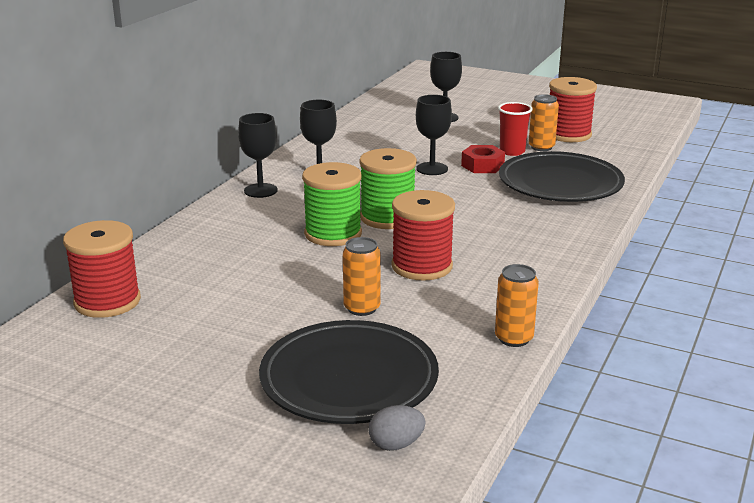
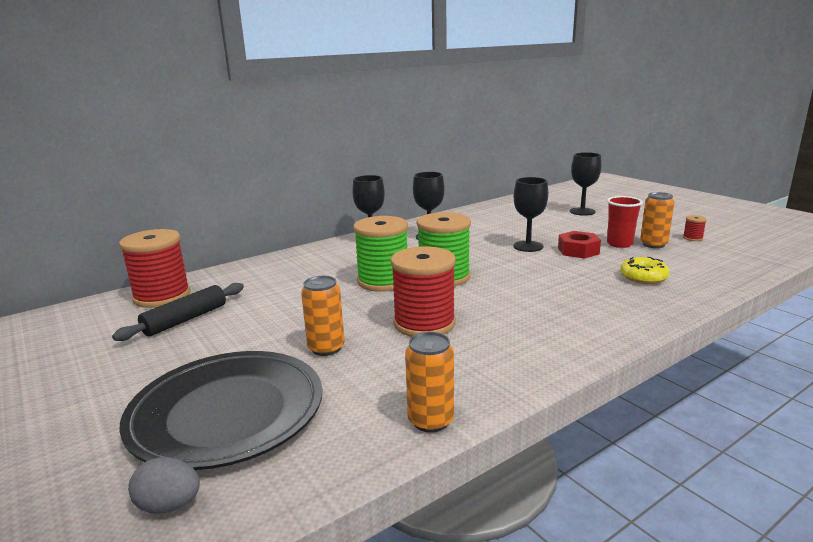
camera: 30 degrees right, 5 degrees down
(178, 317) = (185, 320): none -> black rolling pin
(560, 183) = (643, 277): black plate -> yellow donut
(568, 134) = (692, 238): red spool -> red spool, size x0.40

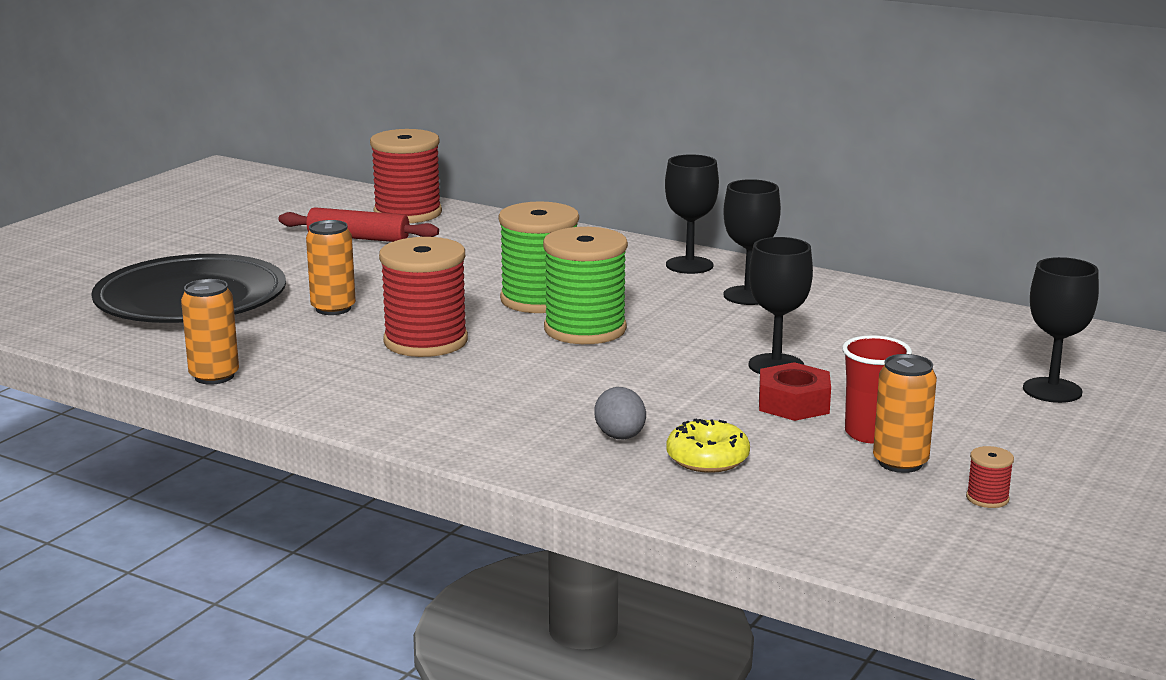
camera: 65 degrees right, 0 degrees up
(169, 505) = (66, 314): grey egg -> grey egg (620, 437)
(185, 320) = (358, 238): black rolling pin -> red rolling pin

